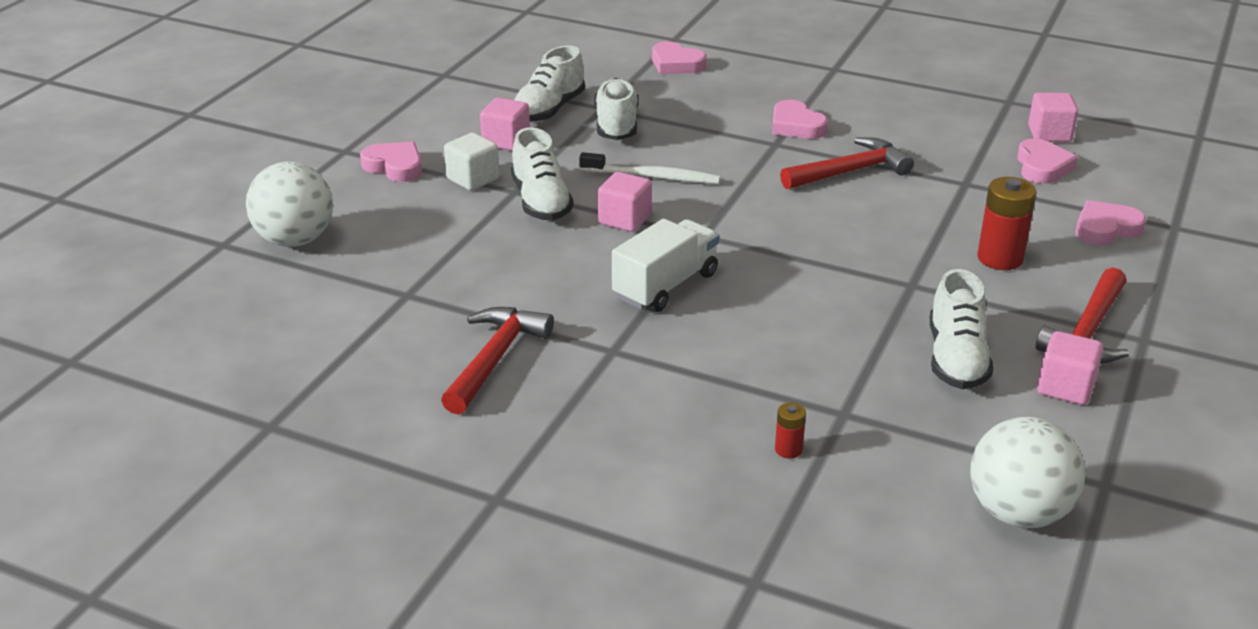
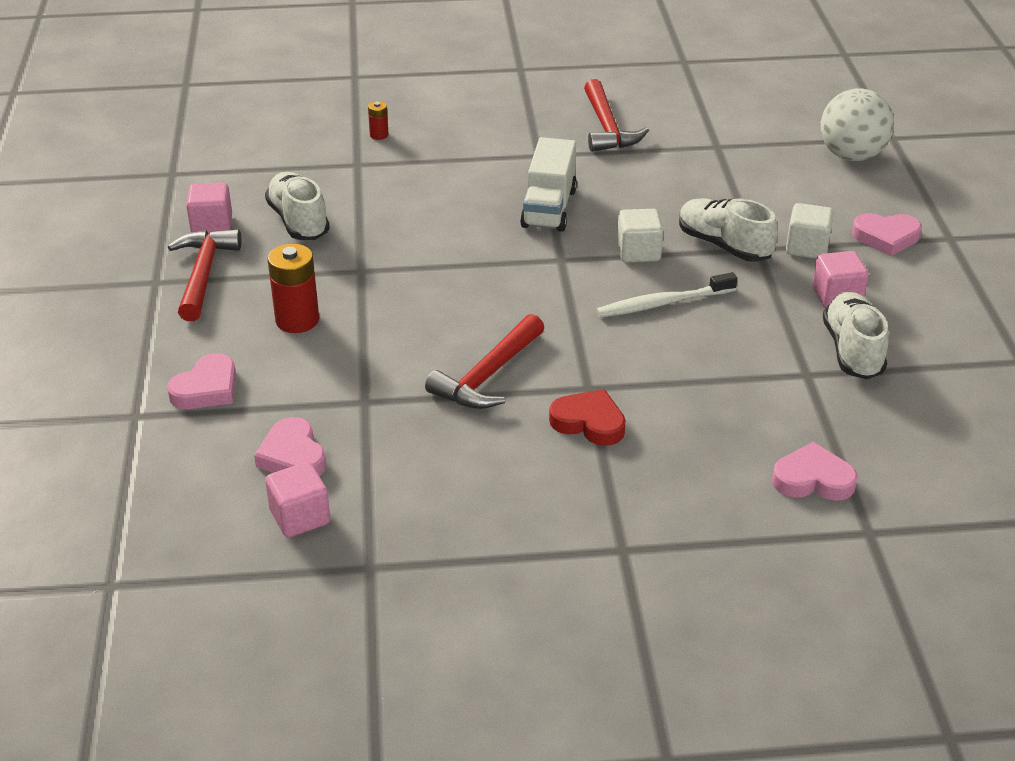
camera: 150 degrees right, 5 degrees up
(616, 125) = (765, 354): white shoe -> none
(624, 220) = (638, 252): pink cube -> white cube
(796, 126) = (589, 422): pink heart -> red heart
(1018, 513) = (223, 144): white ball -> none

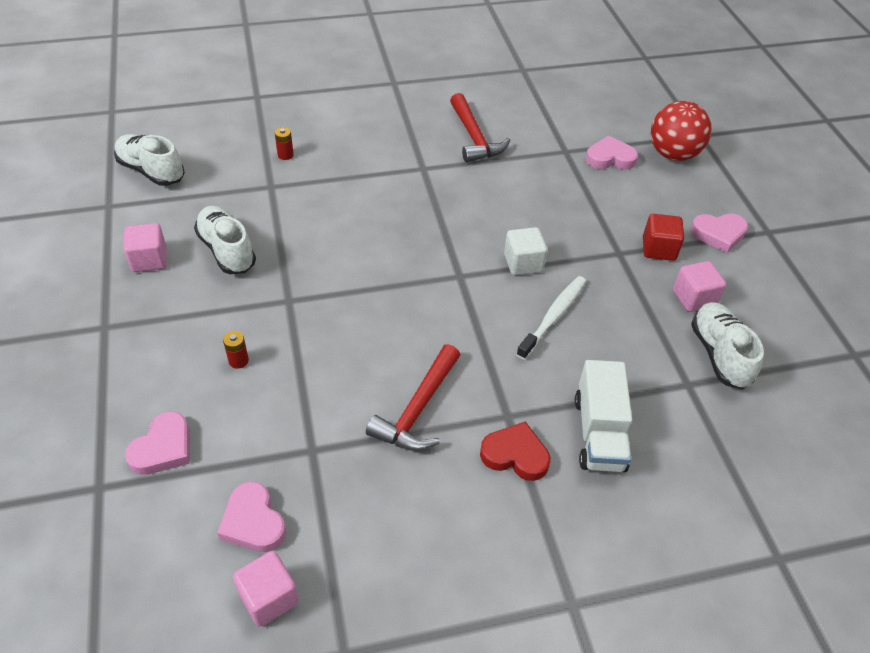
camera: 10 degrees left, 10 degrees up
(204, 274) = (147, 315): red hammer -> none
(297, 320) = (238, 361): red battery -> red battery, size x0.51
(549, 208) = (440, 222): white truck -> white truck (599, 433)
(662, 303) = (553, 316): white toothbrush -> white toothbrush turned 150 degrees clockwise
(724, 245) = (591, 251): white shoe -> white shoe (151, 171)
(807, 247) = (658, 249): white cube -> red cube
(813, 479) = (719, 501): pink heart -> pink heart (610, 158)
(851, 155) = (673, 154): white ball -> red ball

